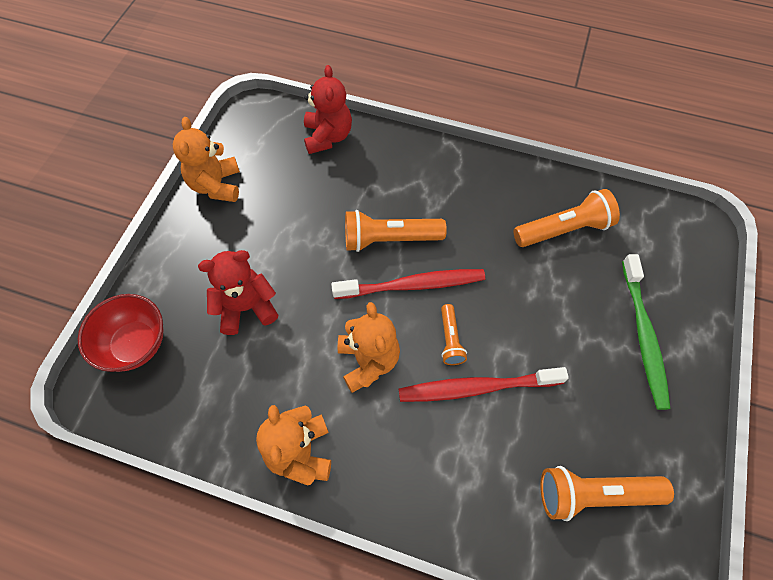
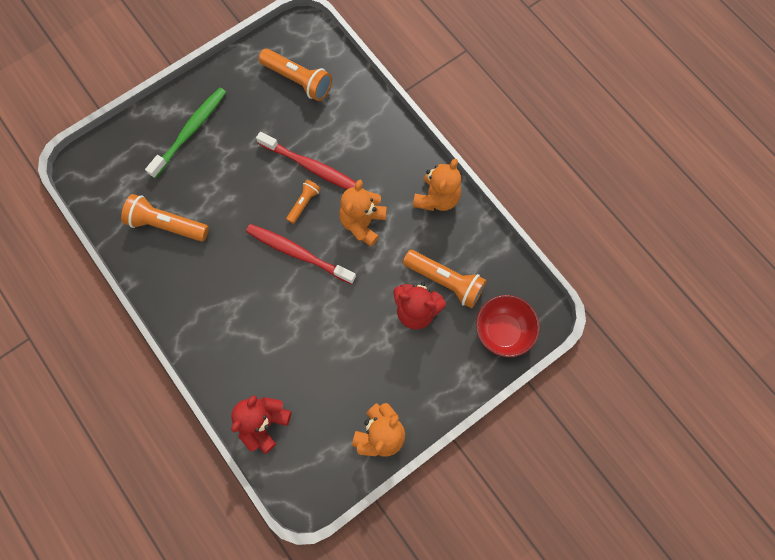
camera: 145 degrees left, 10 degrees up
(390, 239) = (286, 297): orange flashlight -> orange flashlight (445, 281)

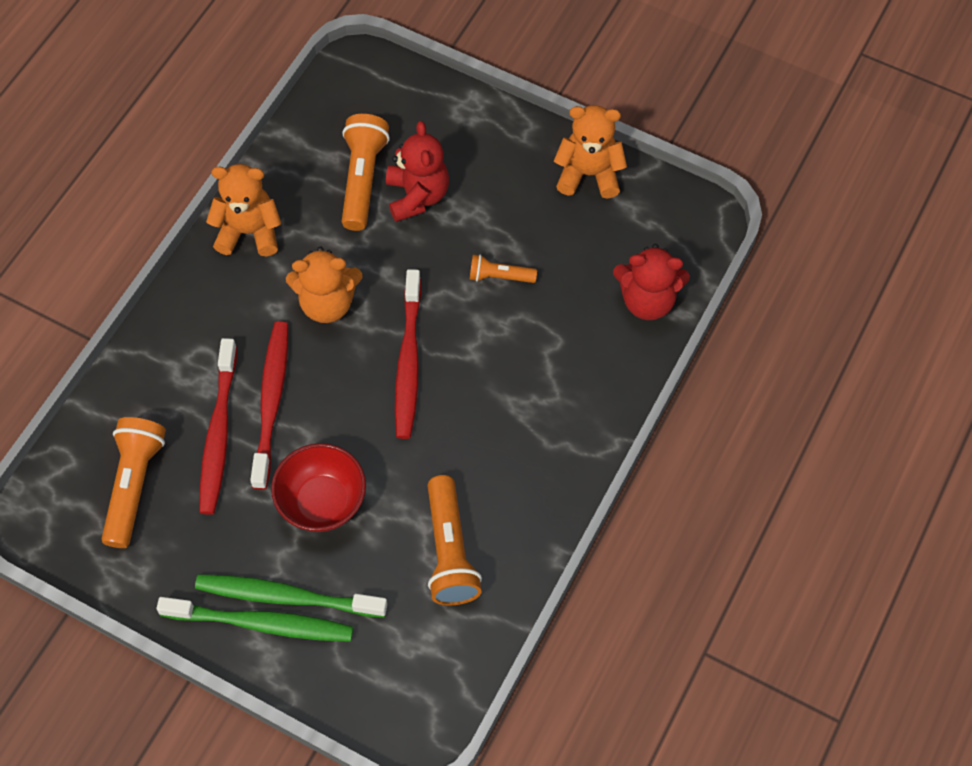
camera: 115 degrees left, 10 degrees down
(183, 113) = (261, 623): none -> green toothbrush
(304, 203) = (332, 387): orange flashlight -> orange flashlight (499, 276)
(307, 132) = (219, 433): none -> red toothbrush
(503, 331) = (397, 98): red bowl -> red bowl (322, 502)

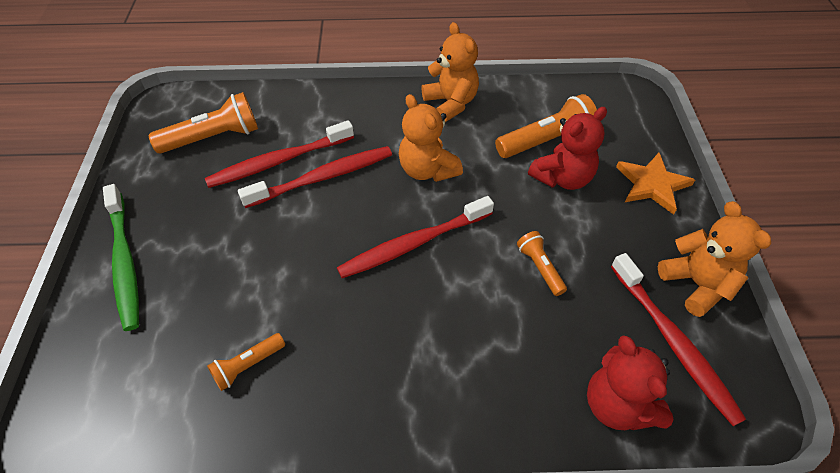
camera: 60 degrees right, 10 degrees down
(287, 597) = (155, 267): green toothbrush -> none
(322, 502) = (252, 249): red bowl -> none
(449, 551) = (248, 365): orange flashlight -> orange flashlight, size x0.56
(474, 131) = (652, 184): none -> orange star
(624, 228) = (673, 342): none -> red toothbrush

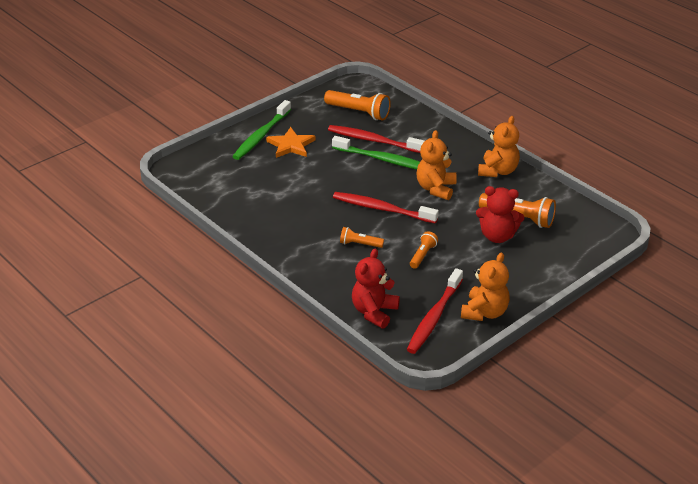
camera: 50 degrees right, 15 degrees down
(248, 365) = (259, 199): orange flashlight -> orange flashlight (360, 244)
(322, 178) = (382, 159): red toothbrush -> green toothbrush
(652, 184) = (540, 270): orange star -> orange star (291, 145)

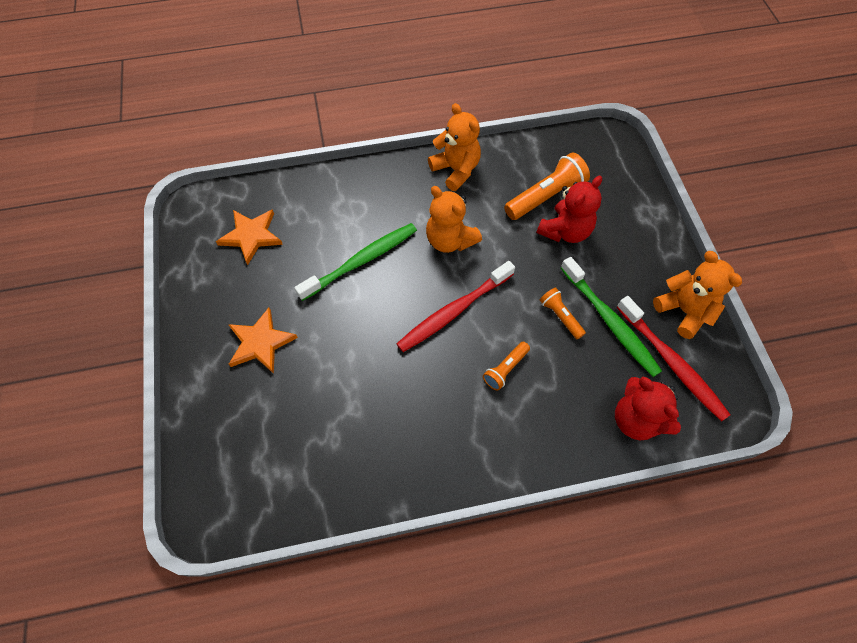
camera: 60 degrees left, 25 degrees up
(261, 135) = (213, 366): green toothbrush -> green toothbrush (609, 321)
(359, 112) = (251, 236): orange flashlight -> orange star
(373, 140) = (318, 251): red toothbrush -> none

